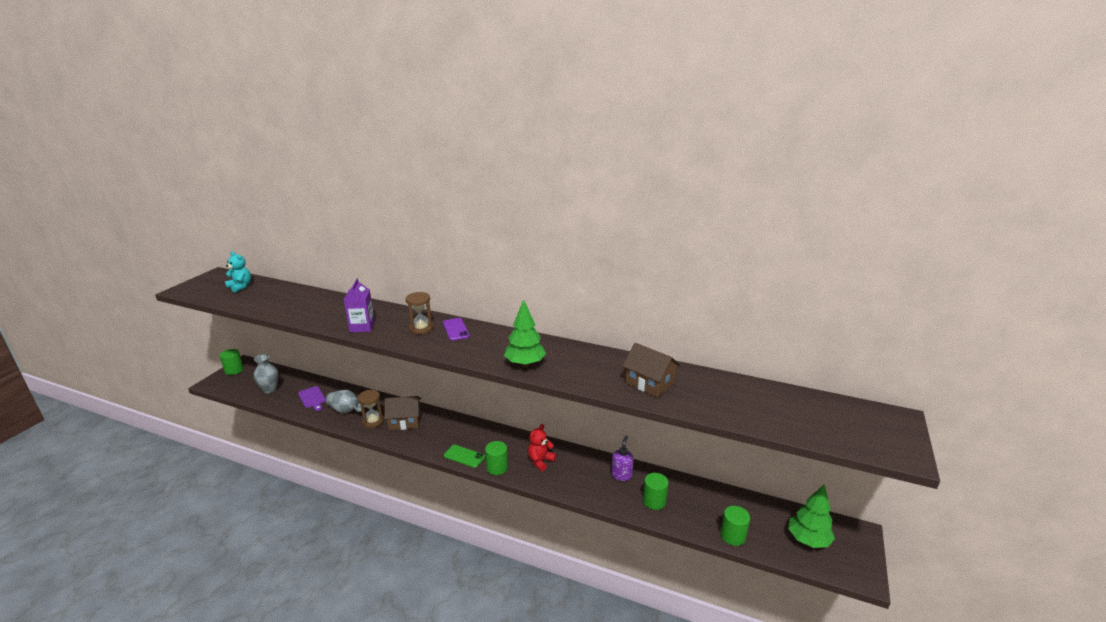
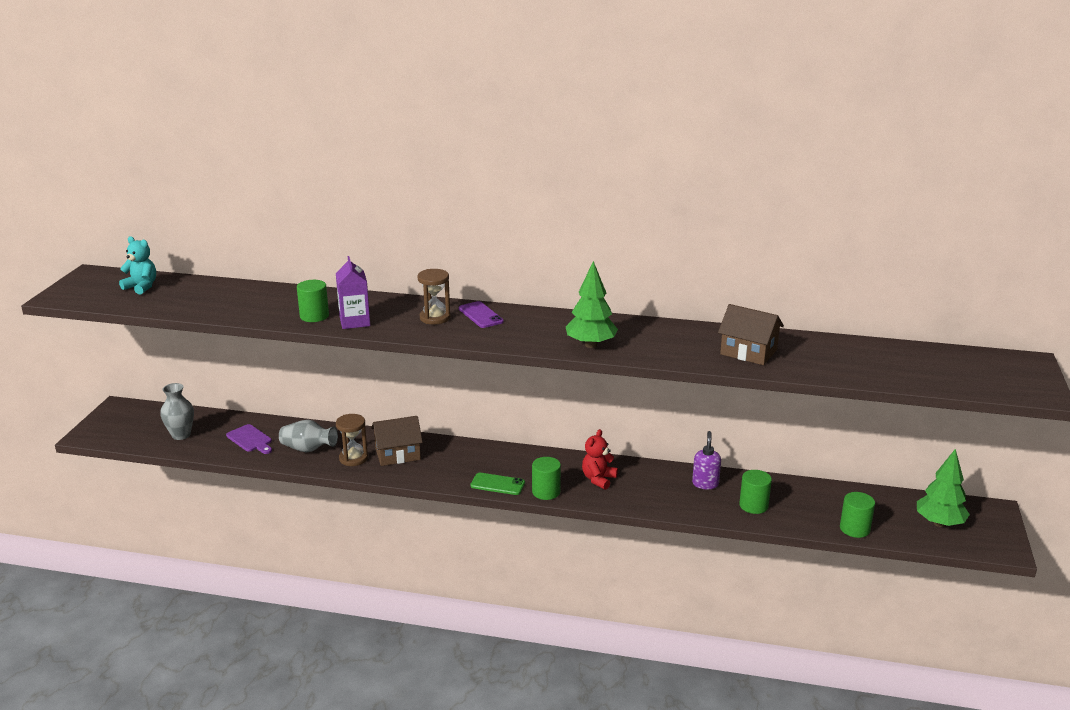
camera: 10 degrees left, 0 degrees up
(234, 370) = (110, 416): green cylinder -> green cylinder (314, 316)

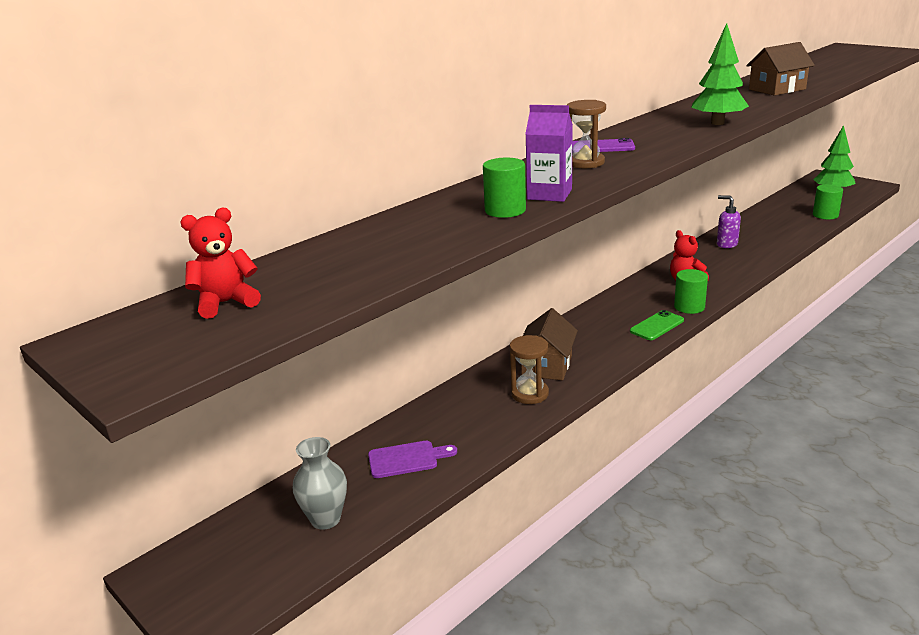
camera: 55 degrees left, 0 degrees up
(141, 287) = (226, 303): turquoise teddy bear -> red teddy bear
(308, 449) = (478, 420): grey vase -> none
(753, 505) = (772, 236): green cylinder -> none

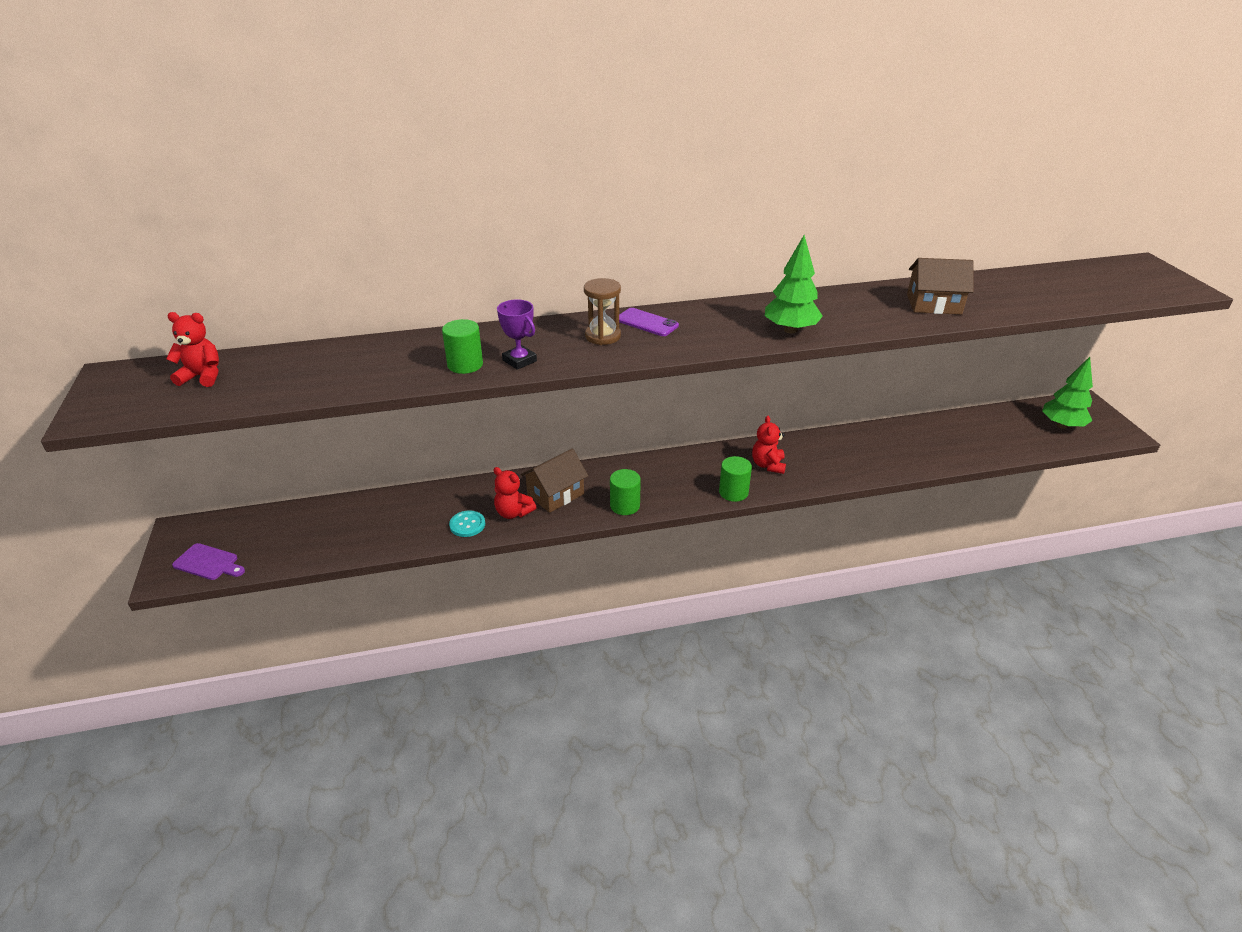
camera: 30 degrees right, 10 degrees up
(325, 519) = (289, 542): grey vase -> none
(407, 459) = (379, 524): purple cutting board -> purple cutting board (208, 563)
(500, 421) = (467, 525): none -> turquoise button
(529, 394) = (513, 513): brown hourglass -> red teddy bear
(549, 194) = (519, 361): purple carton -> purple trophy
(657, 326) = (682, 498): green phone -> none
(726, 244) = (860, 442): purple soap dispenser -> none
(825, 215) = (1010, 449): green cylinder -> green cylinder (625, 505)

